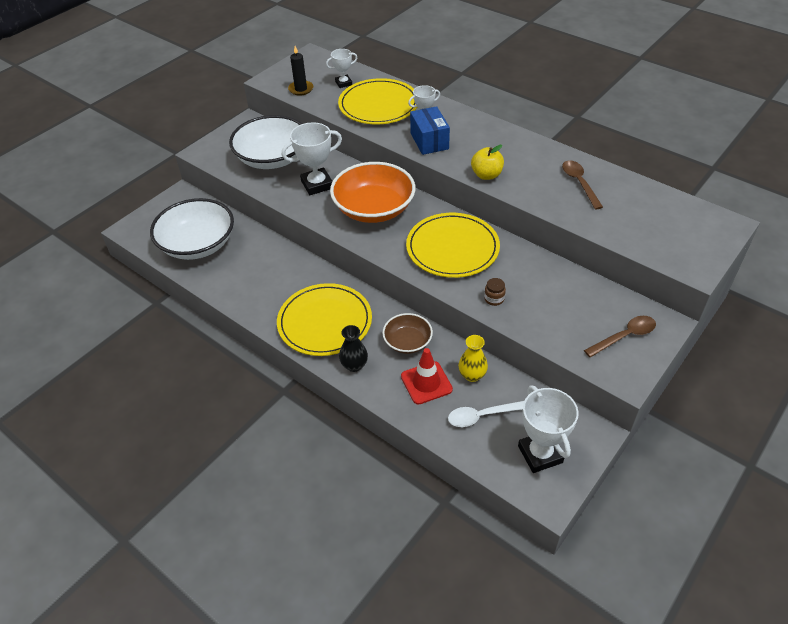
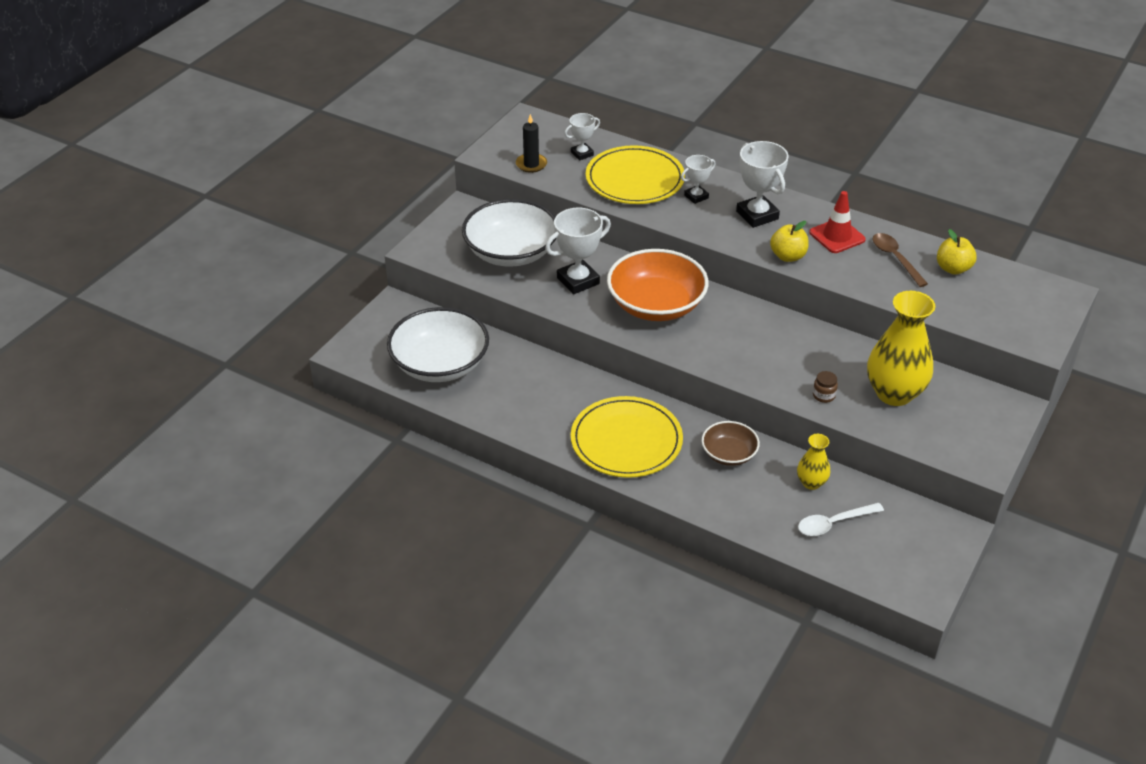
camera: 10 degrees left, 5 degrees down
(354, 365) = (675, 484): black vase -> none
(426, 383) = (762, 495): red traffic cone -> red traffic cone (837, 236)
(429, 141) = (709, 220): blue box -> none
(452, 248) = (761, 343): yellow plate -> none
(540, 454) = (905, 555): white trophy -> white trophy (757, 215)
(557, 302) = (894, 393): none -> yellow vase
(625, 336) = (974, 423): brown spoon -> none
(628, 195) = (953, 268): none -> yellow apple

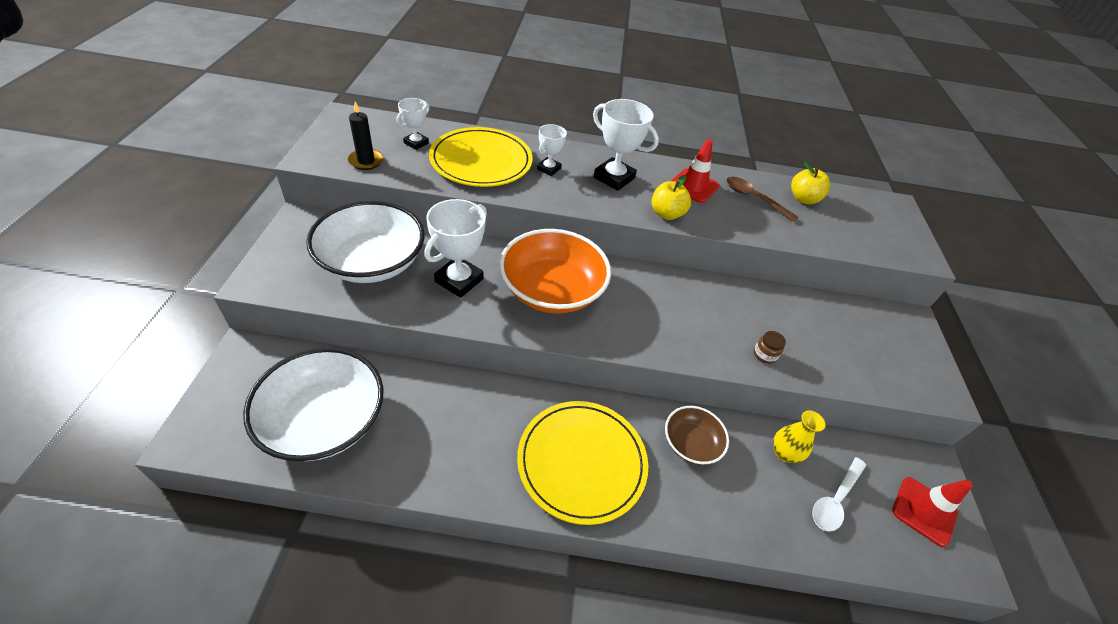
camera: 30 degrees left, 5 degrees up
(894, 393) = (818, 334): yellow vase -> none
(914, 554) = (924, 511): none -> red traffic cone

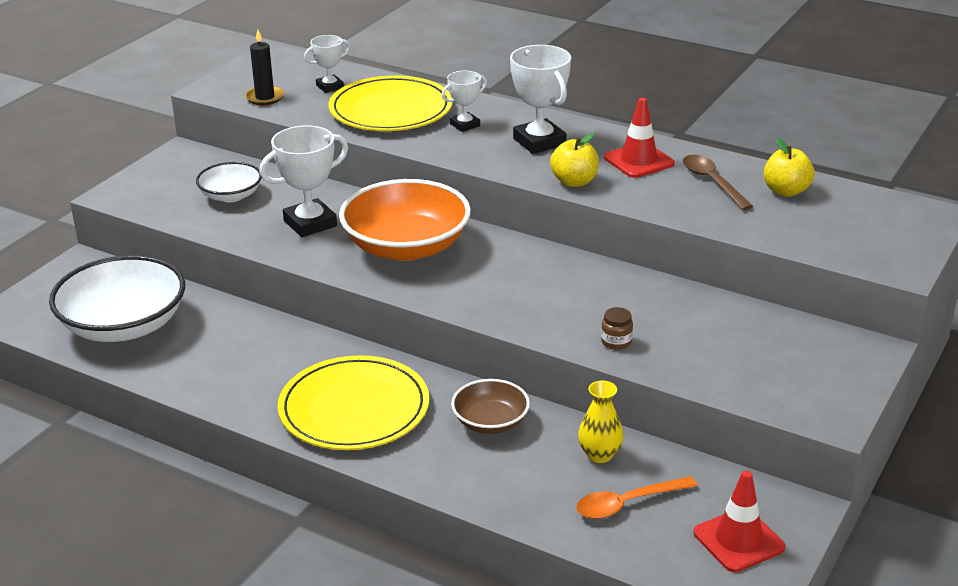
camera: 30 degrees right, 15 degrees down
(372, 262) = (231, 195): white bowl -> white bowl, size x0.54
(835, 500) = (627, 504): white spoon -> orange spoon

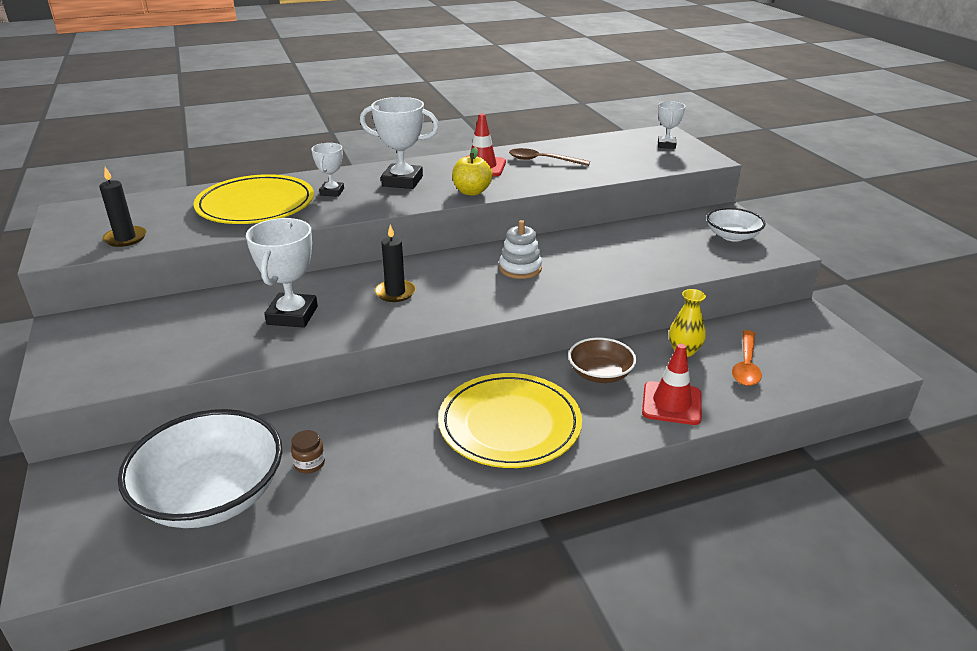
camera: 50 degrees left, 0 degrees up
(231, 195) = (182, 331): white bowl -> white bowl (732, 236)
(330, 87) = (171, 210): white trophy -> white trophy (666, 145)
(406, 247) = (395, 293): orange bowl -> black candle
(539, 283) = (520, 268): none -> white stacking toy
(616, 342) = (623, 274): brown jar -> brown jar (309, 464)
(738, 540) = (818, 346): red traffic cone -> red traffic cone (671, 403)
(786, 191) = (585, 149): yellow apple -> none

